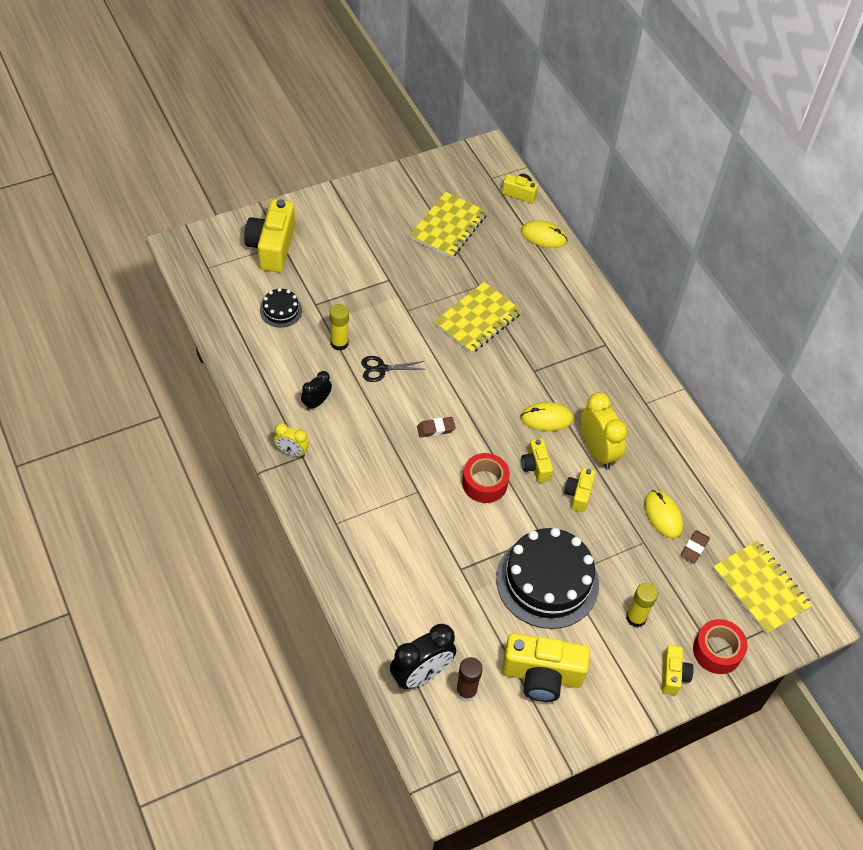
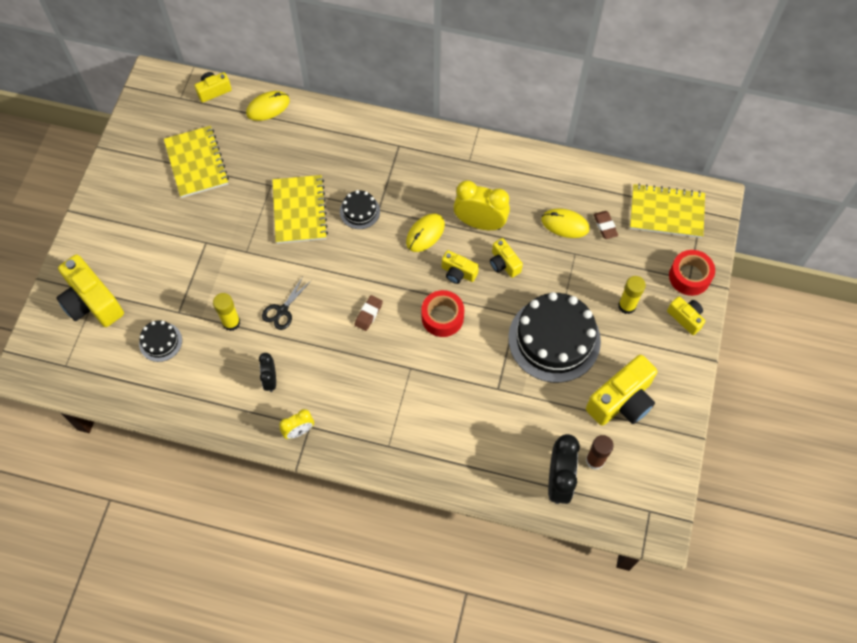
camera: 45 degrees left, 10 degrees up
(519, 359) = (359, 211): none -> black cake

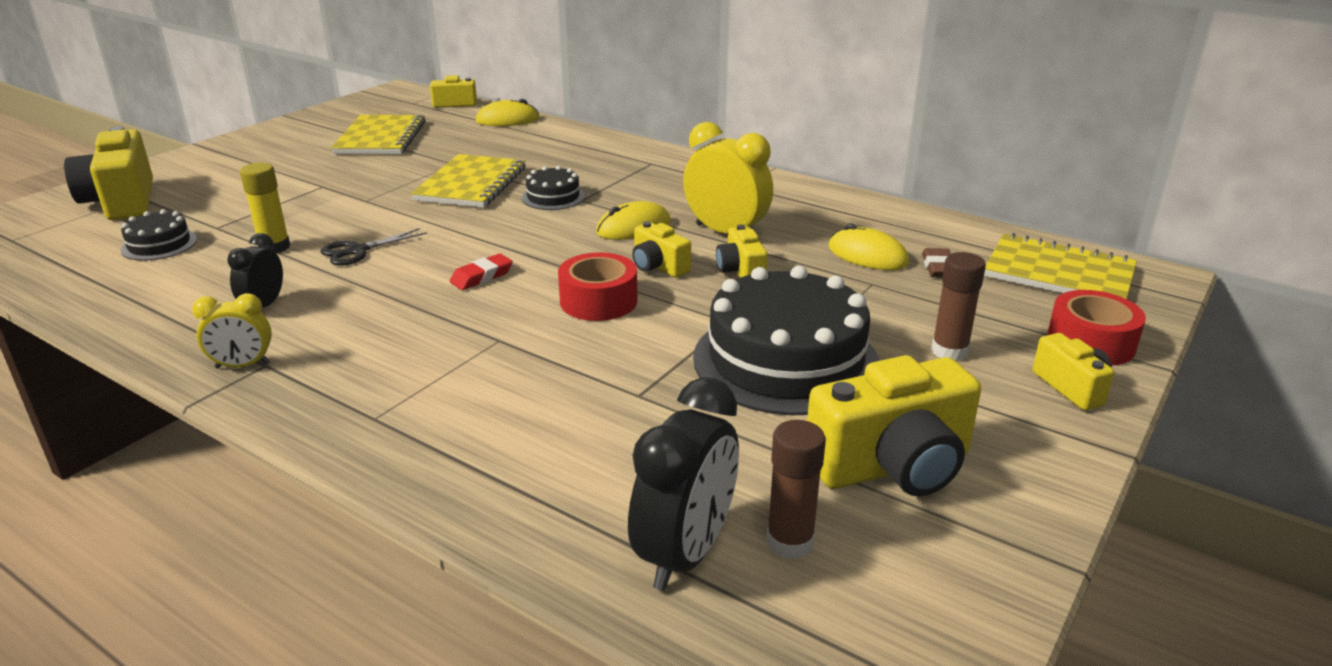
camera: 20 degrees right, 35 degrees down
(368, 314) = (482, 277): brown eraser -> red eraser
(626, 306) = (949, 351): yellow glue stick -> brown glue stick

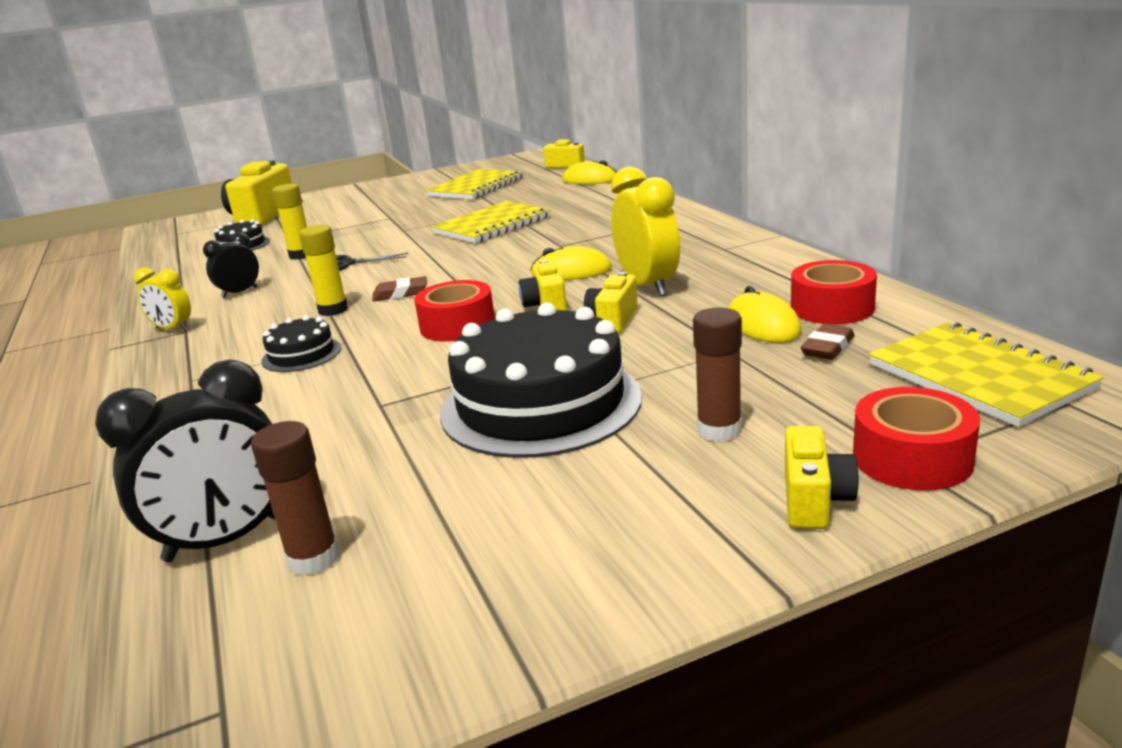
camera: 35 degrees right, 5 degrees down
(428, 307) = (333, 310): none -> yellow glue stick
(482, 277) = (400, 294): red eraser -> brown eraser
(553, 197) = (540, 241): black cake -> black cake (301, 354)
(893, 466) = (499, 522): yellow camera -> none
(900, 232) = (832, 308): none -> red tape

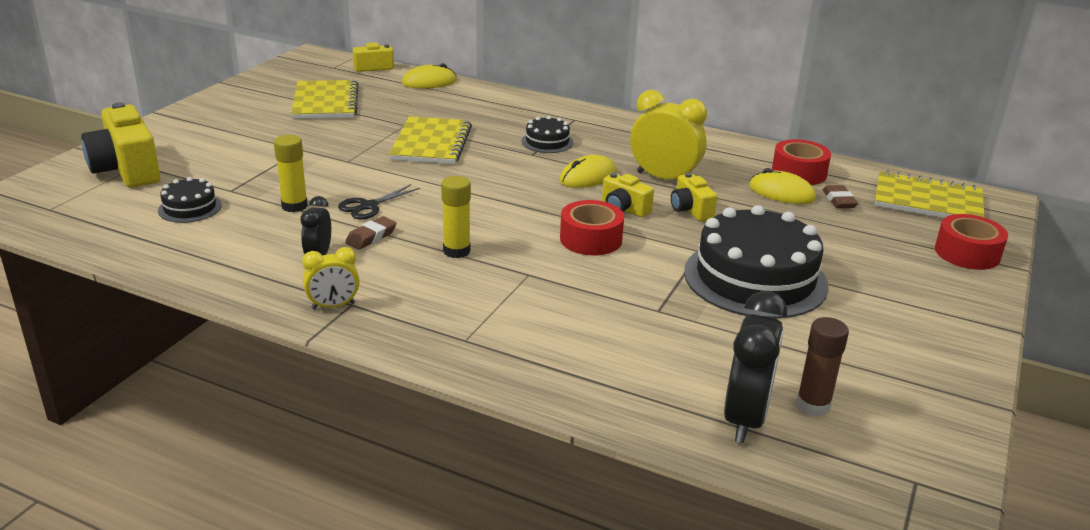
camera: 45 degrees left, 5 degrees up
(301, 354) = (516, 293): black cake -> black cake (547, 142)
(400, 294) = (486, 224): brown eraser -> brown eraser (371, 237)
(719, 430) = (870, 265): brown glue stick -> none
(814, 500) = (964, 287): yellow camera -> none

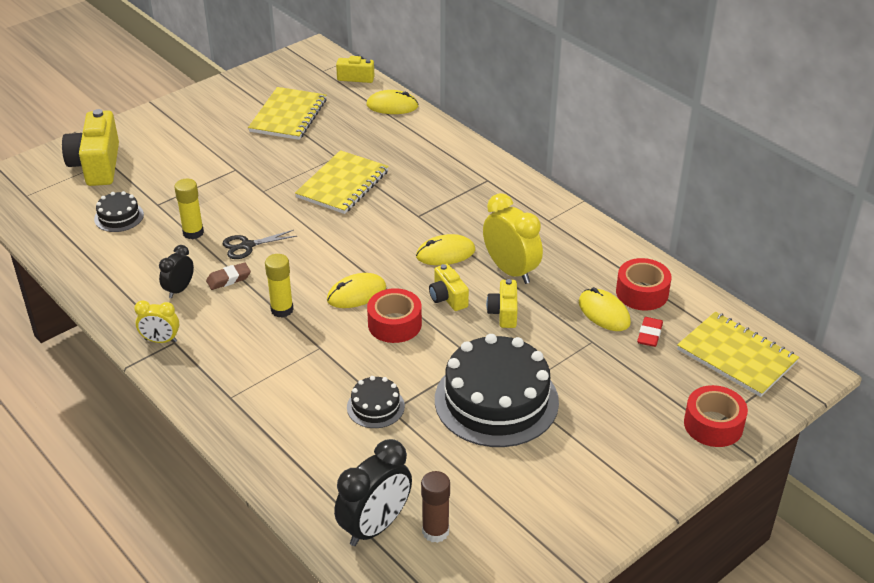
camera: 25 degrees right, 10 degrees up
(526, 223) = (356, 294): none -> yellow mouse
(547, 142) = (442, 203): black cake -> black cake (375, 407)
(839, 200) = (649, 335): brown eraser -> red eraser

